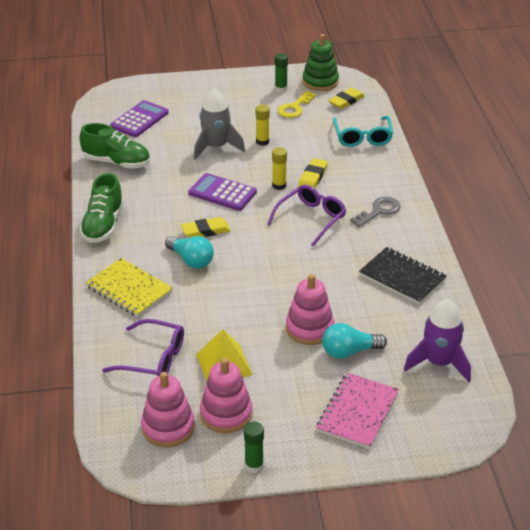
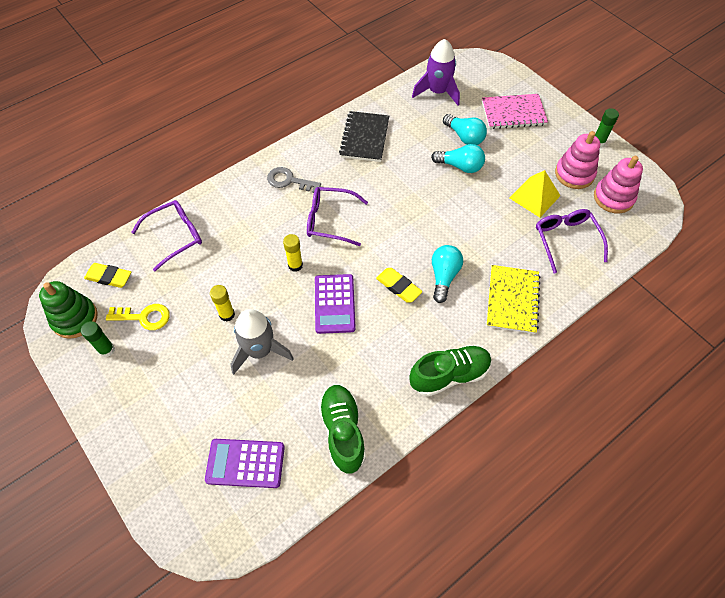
camera: 120 degrees left, 20 degrees up
(309, 328) = (460, 166): pink stacking toy -> turquoise light bulb
(312, 177) = (266, 246): yellow eraser -> none
(362, 137) = (175, 236): turquoise glasses -> purple glasses

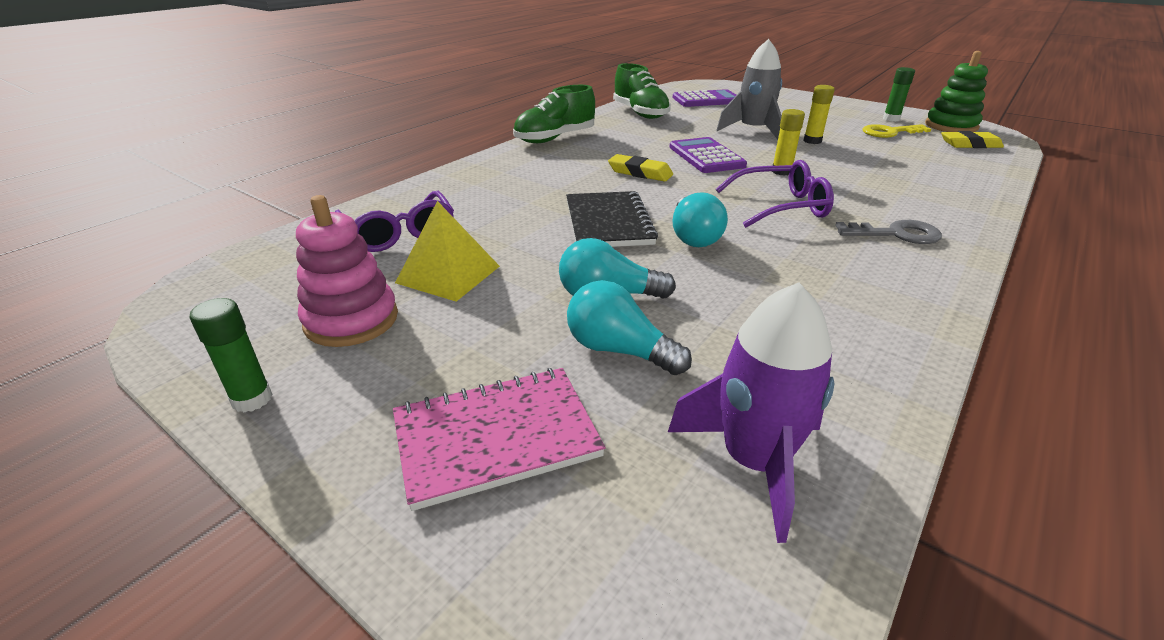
camera: 165 degrees right, 25 degrees down
(175, 236) = (957, 172): purple glasses -> none
(365, 138) = (840, 311): black notebook -> black notebook (608, 222)
(444, 277) = (585, 185): turquoise light bulb -> turquoise light bulb (693, 236)
(512, 300) = (489, 180): yellow notebook -> none
(613, 198) = (280, 294): pink stacking toy -> none

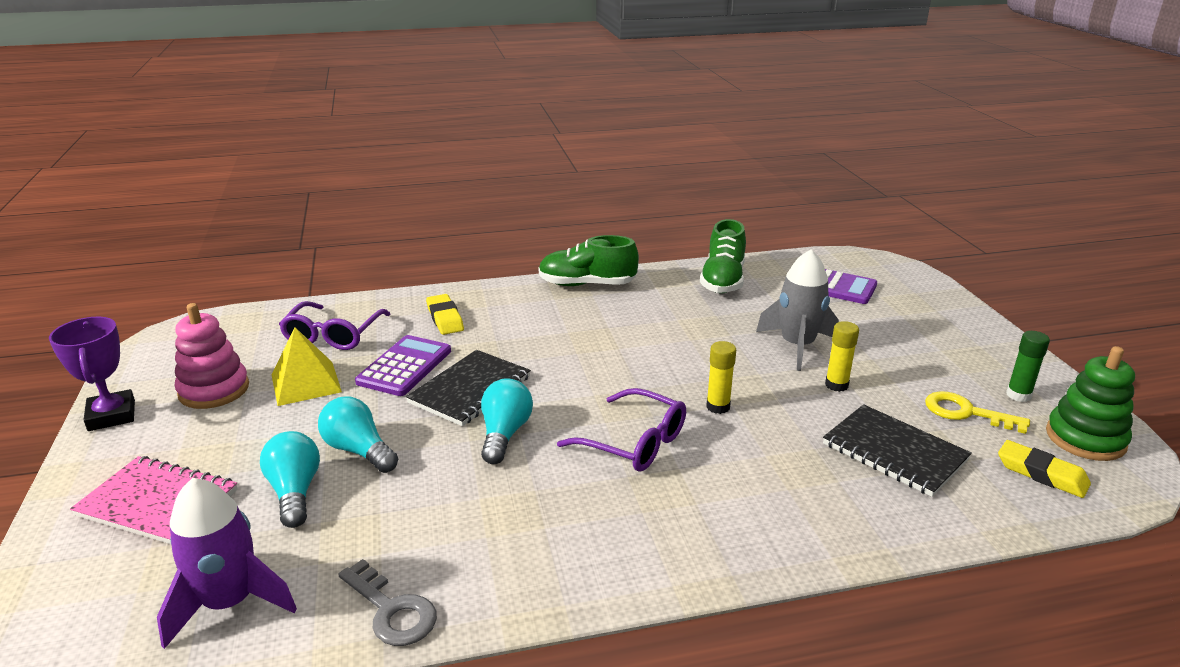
camera: 40 degrees right, 5 degrees down
(252, 399) = (112, 415): green glue stick -> purple trophy
(640, 173) = (586, 352): yellow eraser -> yellow eraser (445, 318)
(693, 236) = (504, 434): turquoise light bulb -> turquoise light bulb turned 150 degrees clockwise
(706, 156) = (681, 358): purple calculator -> purple calculator (405, 366)
(896, 234) = (677, 523): grey key -> grey key (392, 610)
(903, 159) = (894, 452): none -> black notebook

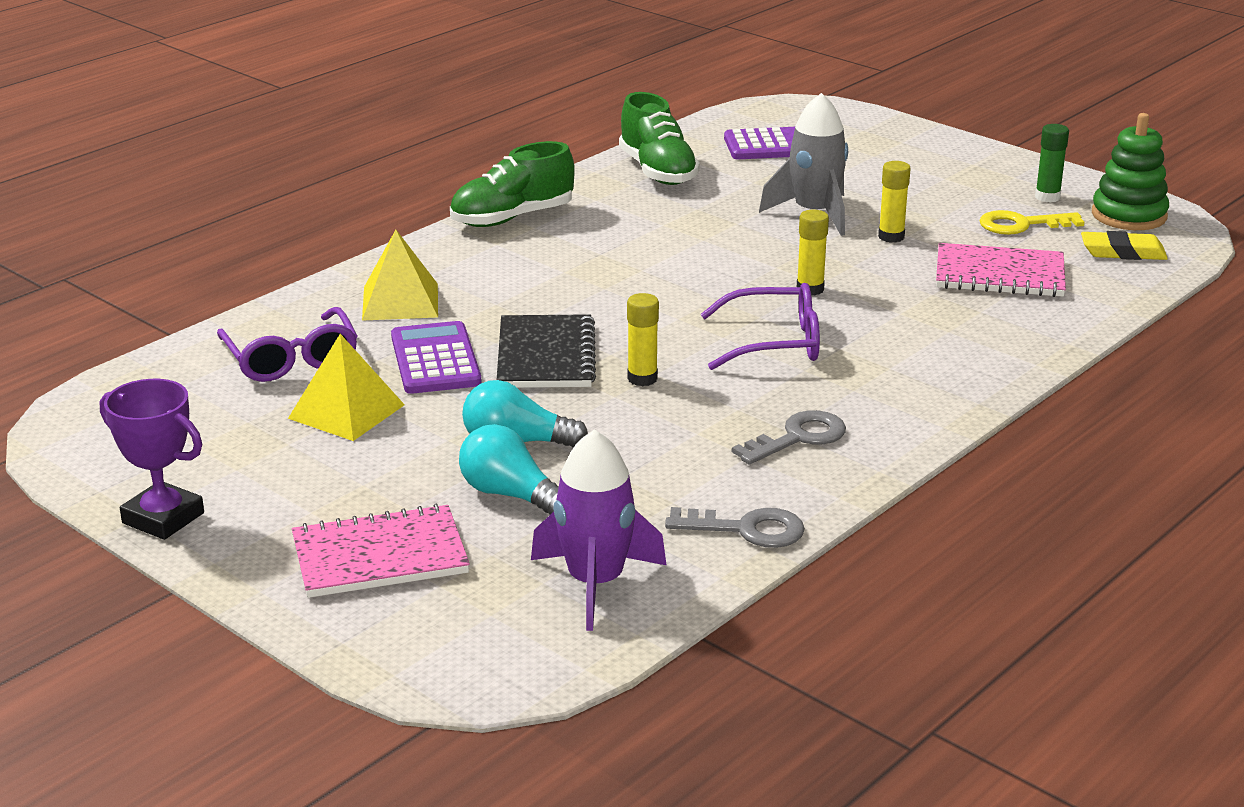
camera: 35 degrees left, 0 degrees up
(214, 390) = (245, 454): pink stacking toy -> none
(445, 318) = (400, 301): yellow eraser -> yellow pyramid
(504, 434) = (642, 379): turquoise light bulb -> yellow glue stick
(543, 538) = (798, 437): none -> grey key
(894, 452) = (999, 274): black notebook -> pink notebook

